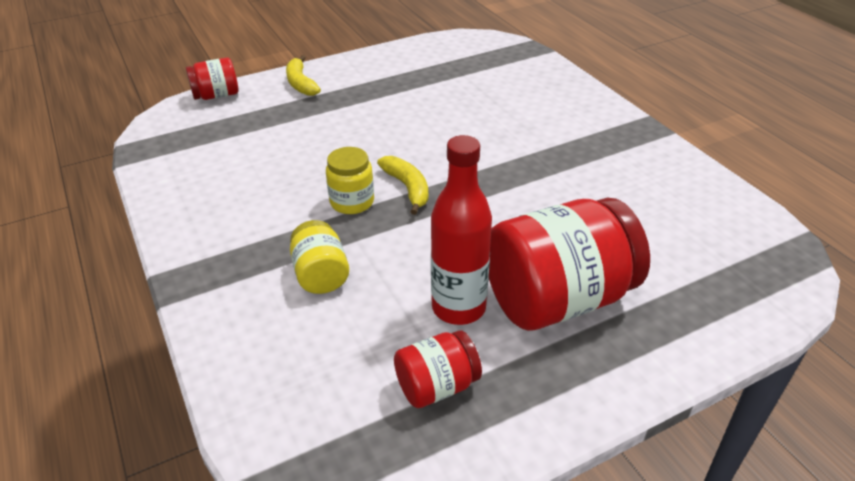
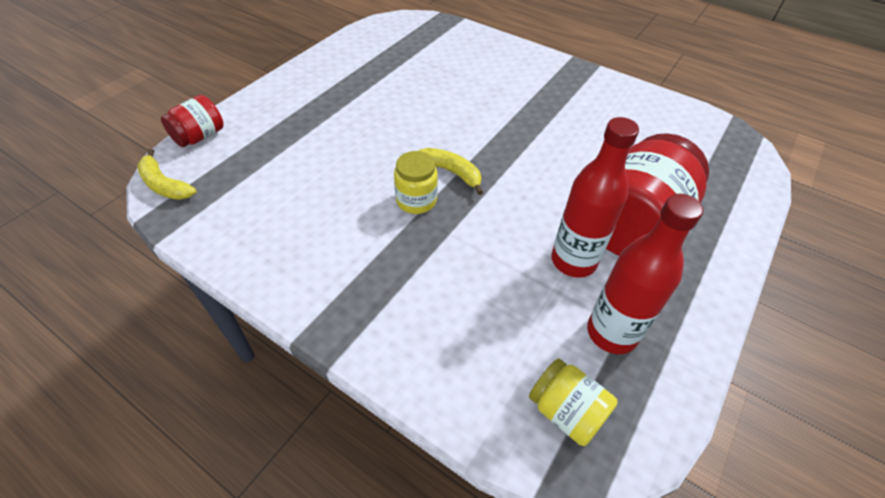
camera: 30 degrees left, 10 degrees up
(300, 83) = (275, 101): yellow banana -> yellow banana (165, 185)
(321, 275) = (446, 277): yellow jar -> yellow jar (566, 411)
(437, 386) = (611, 333): red jar -> red bottle

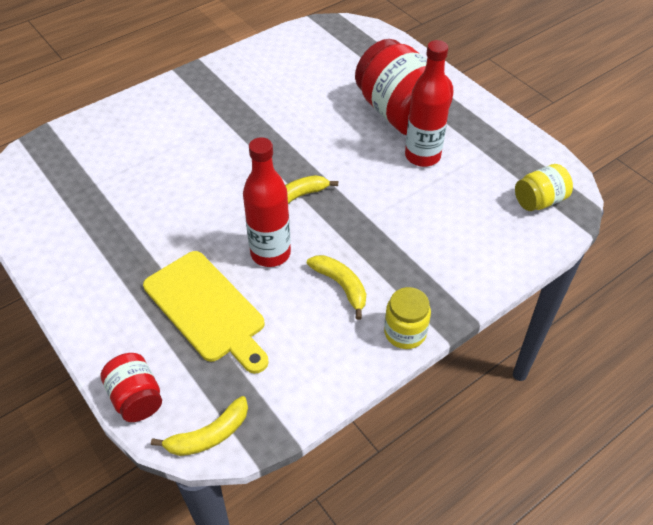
camera: 70 degrees left, 0 degrees up
(295, 149) = (207, 309): none -> yellow cutting board
(346, 231) = (341, 286): none -> yellow banana
(416, 200) = (322, 230): yellow jar -> yellow jar (405, 332)
(611, 333) = (488, 159): red bottle -> red bottle (270, 253)

